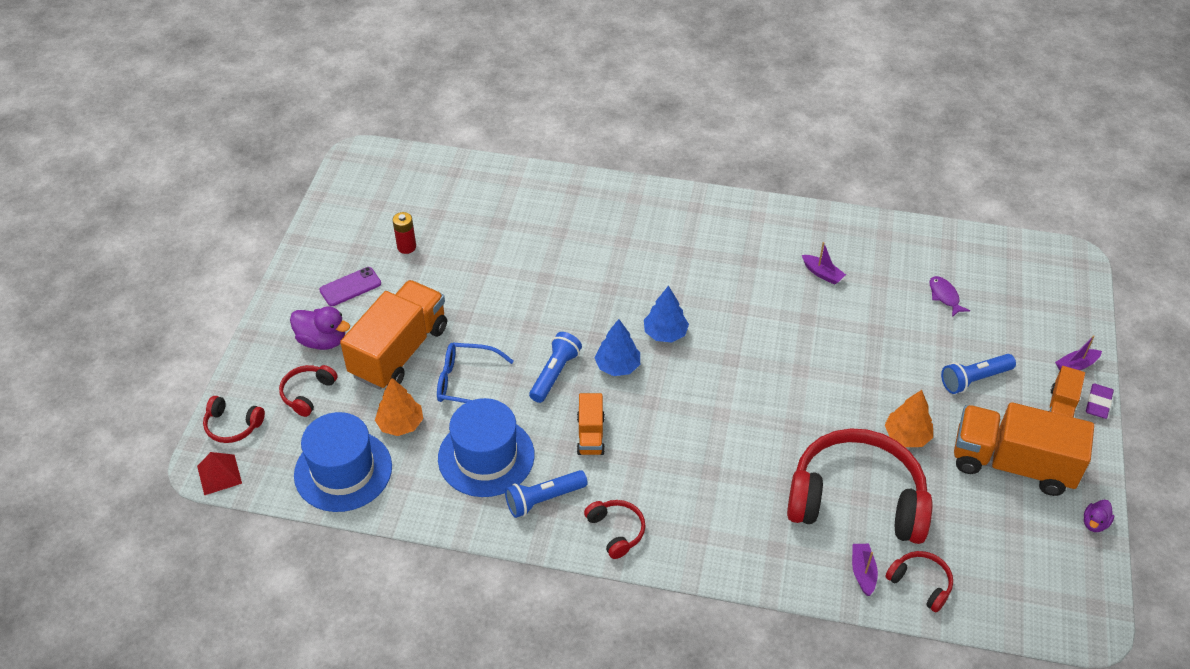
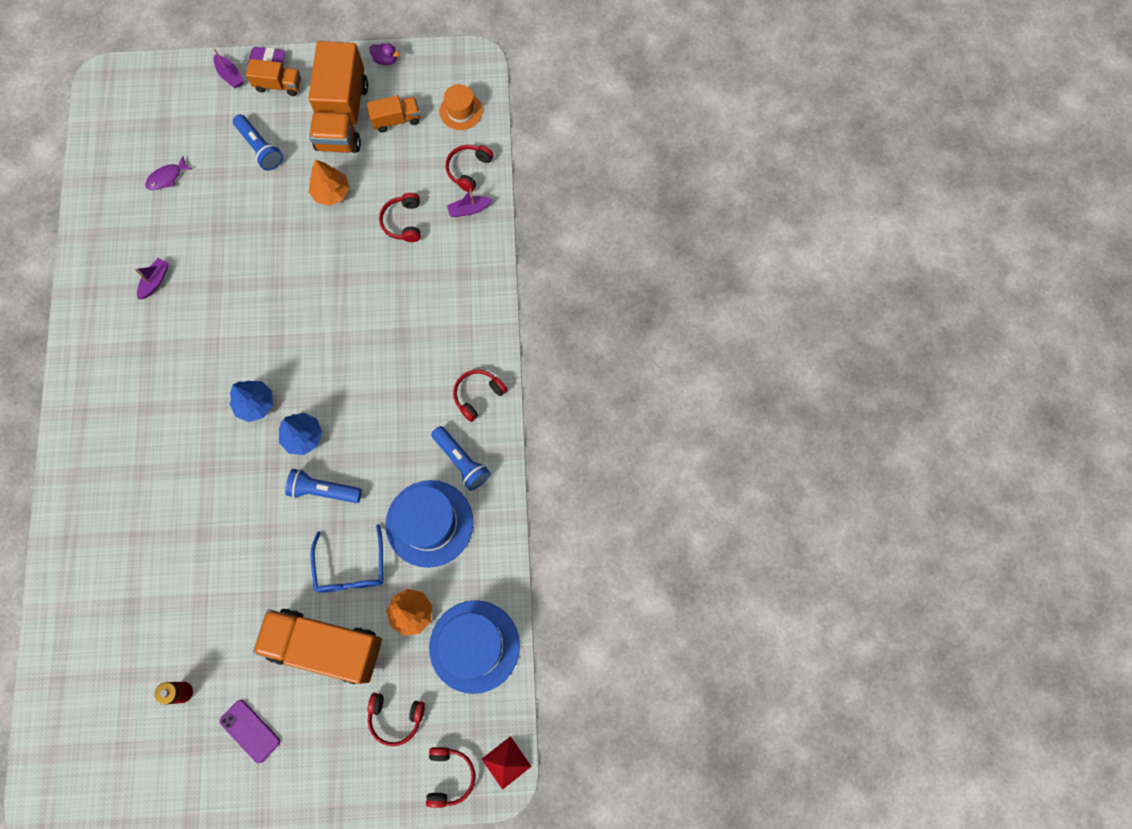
camera: 105 degrees left, 25 degrees up
(322, 341) = (327, 730): purple duck -> none
(590, 435) = (386, 440): orange truck -> orange truck (396, 120)
(856, 500) = (403, 222): red headphones -> red headphones, size x0.43
(1011, 593) = (461, 111): none -> orange hat

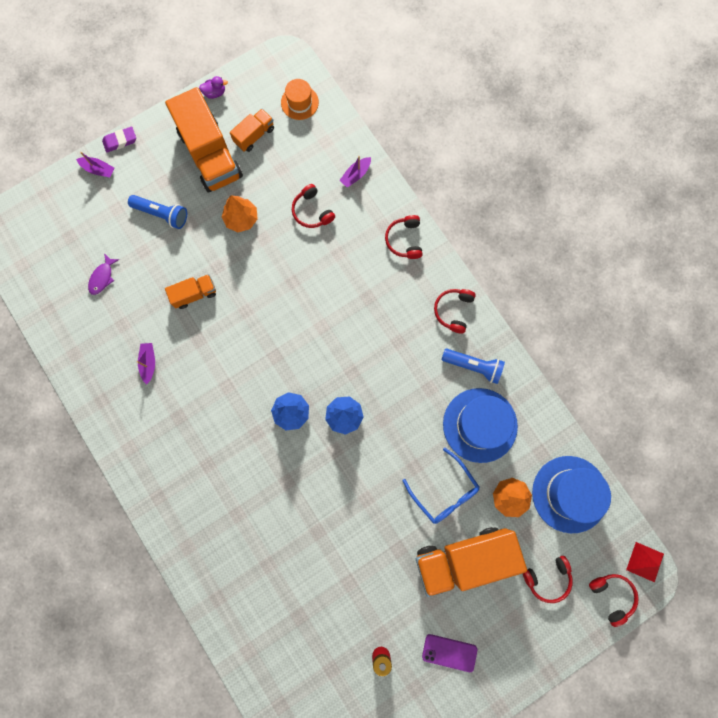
camera: 30 degrees left, 5 degrees up
(278, 85) = (143, 157): orange truck -> orange truck (194, 294)
(323, 490) = (386, 446): blue flashlight -> none
(469, 170) = (335, 145): red headphones -> red headphones (404, 240)

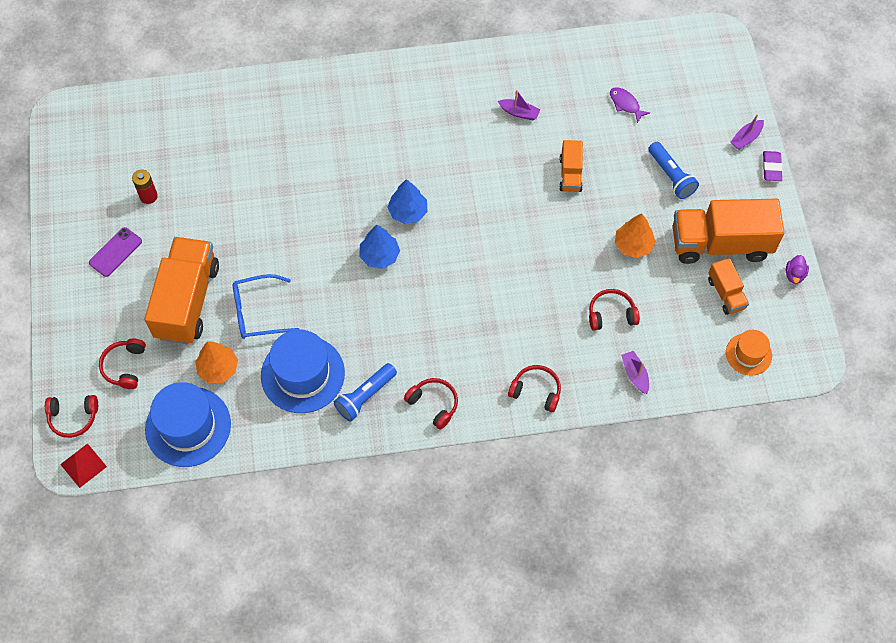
camera: 115 degrees right, 15 degrees down
(162, 214) = (671, 176): blue flashlight -> blue flashlight turned 75 degrees counterclockwise

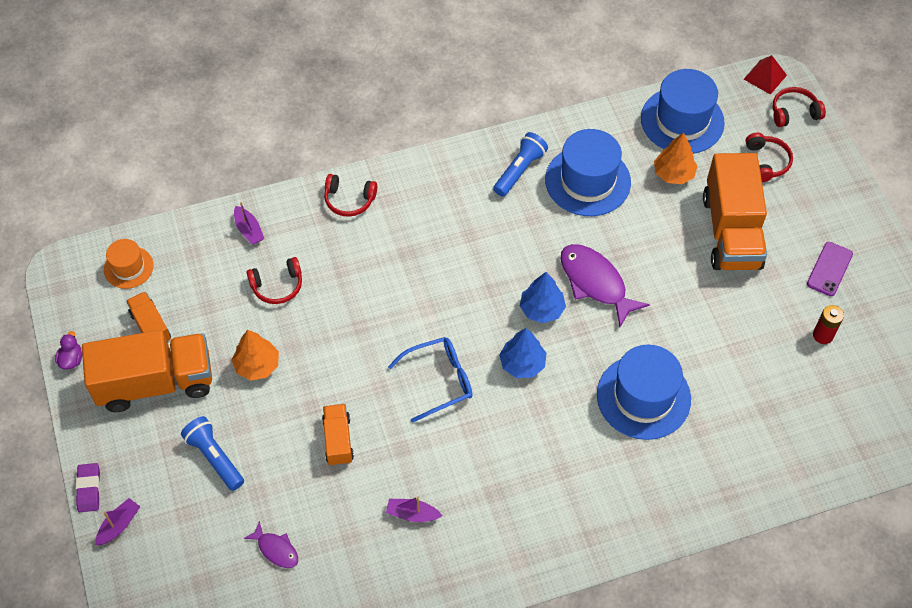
camera: 170 degrees right, 5 degrees down
(258, 312) = (653, 232): blue glasses -> blue glasses (439, 381)
(316, 170) = (643, 397): none -> blue hat
(326, 272) = (595, 283): none -> purple fish
(433, 404) = (450, 173): red headphones -> none

